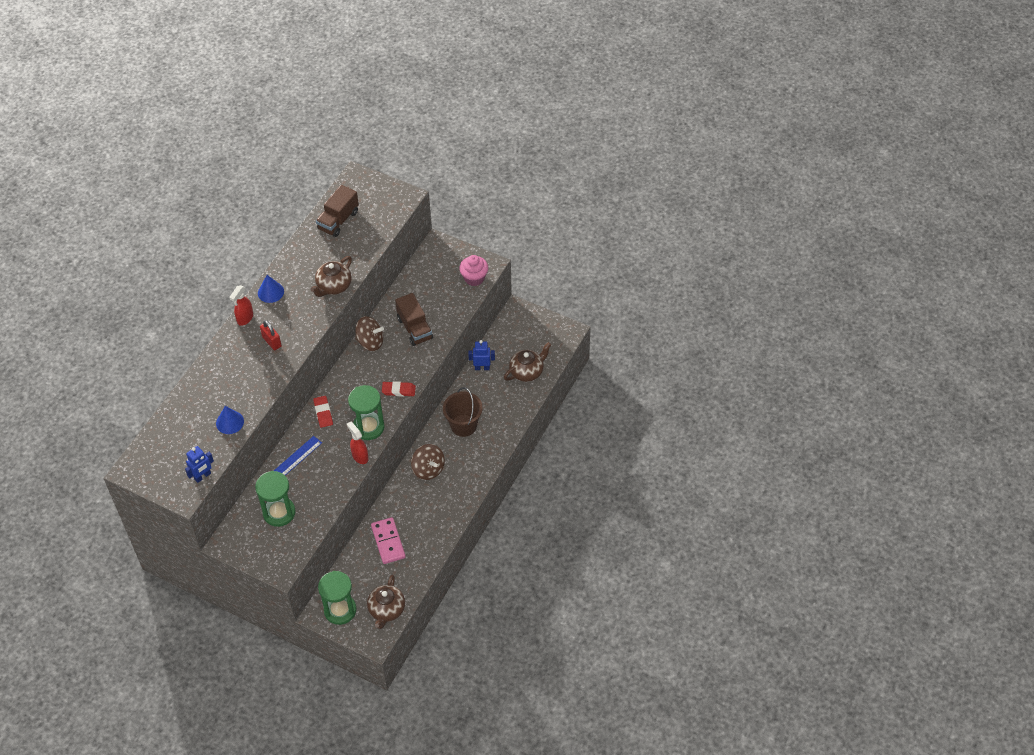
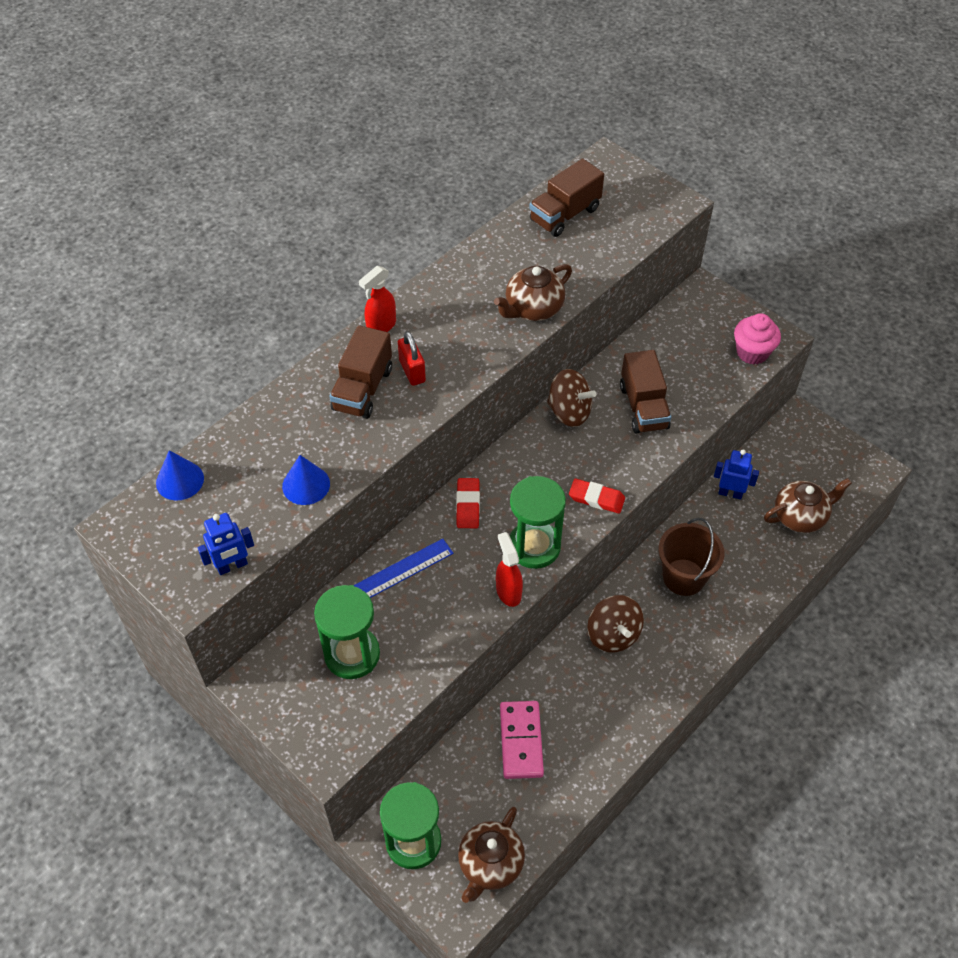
camera: 15 degrees right, 0 degrees up
(245, 359) = (363, 389): none -> brown truck
(270, 292) = (432, 296): blue cone -> blue cone (180, 480)

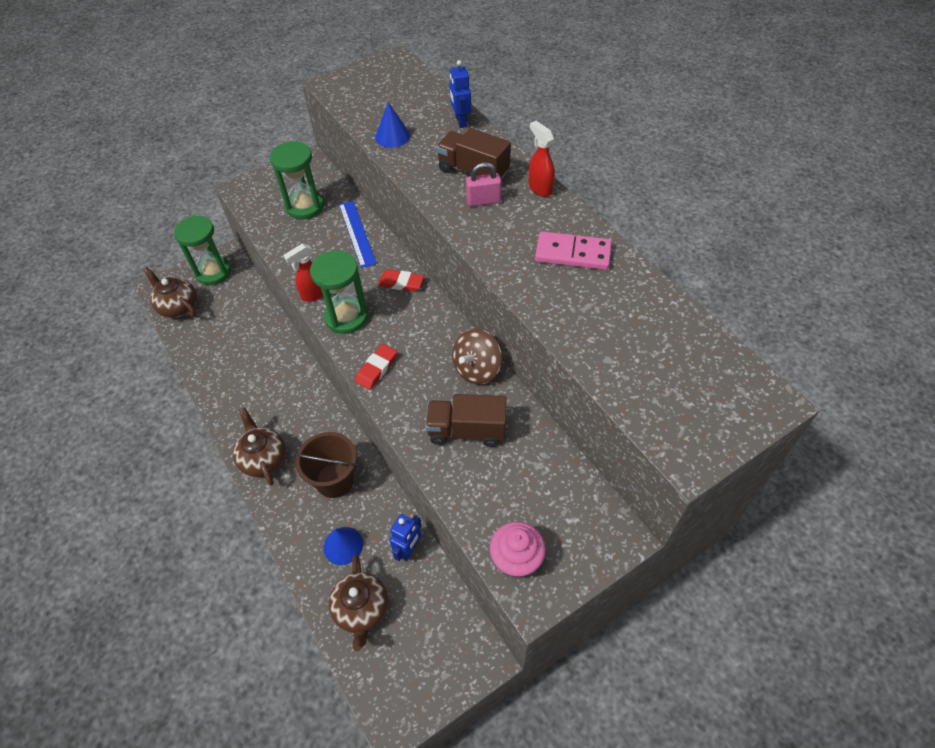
camera: 105 degrees right, 0 degrees up
(180, 480) = (421, 83): blue cone -> blue cone (343, 545)
(232, 566) = (341, 101): blue robot -> blue robot (461, 121)
(412, 371) = (483, 201): red padlock -> pink padlock
(508, 592) = (314, 294): red spray bottle -> red spray bottle turned 150 degrees clockwise
(521, 741) = (249, 338): pink domino -> pink domino (572, 254)
(533, 309) = (537, 290): brown teapot -> brown teapot (263, 458)
(565, 215) = (673, 341): brown truck -> none
(613, 634) = (304, 413): brown spinning top -> none

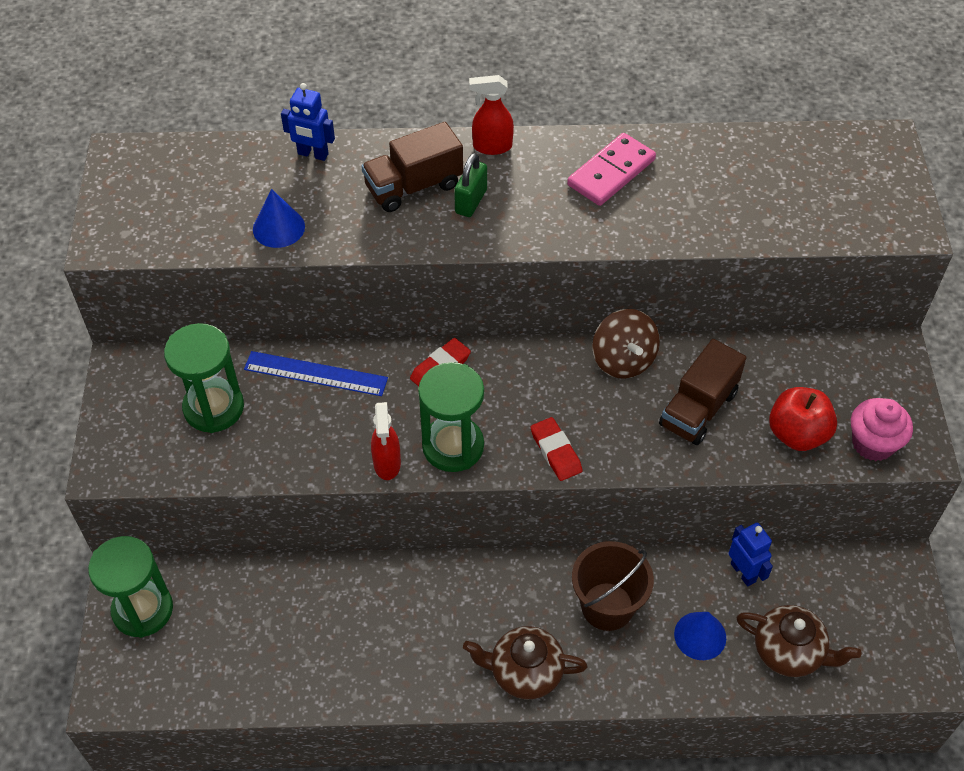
camera: 60 degrees left, 0 degrees up
(178, 307) = (174, 682): brown teapot -> none
(483, 201) = (471, 201): pink padlock -> green padlock
(488, 502) = (797, 434): none -> red apple

